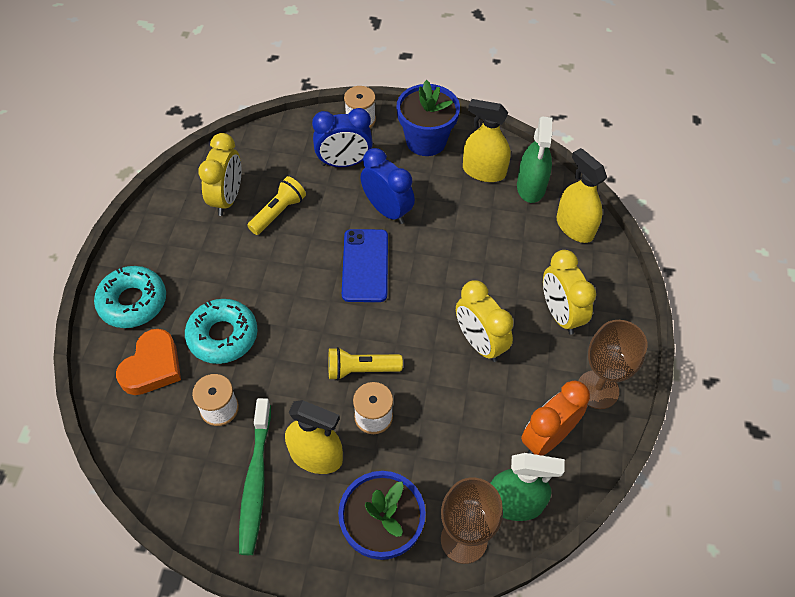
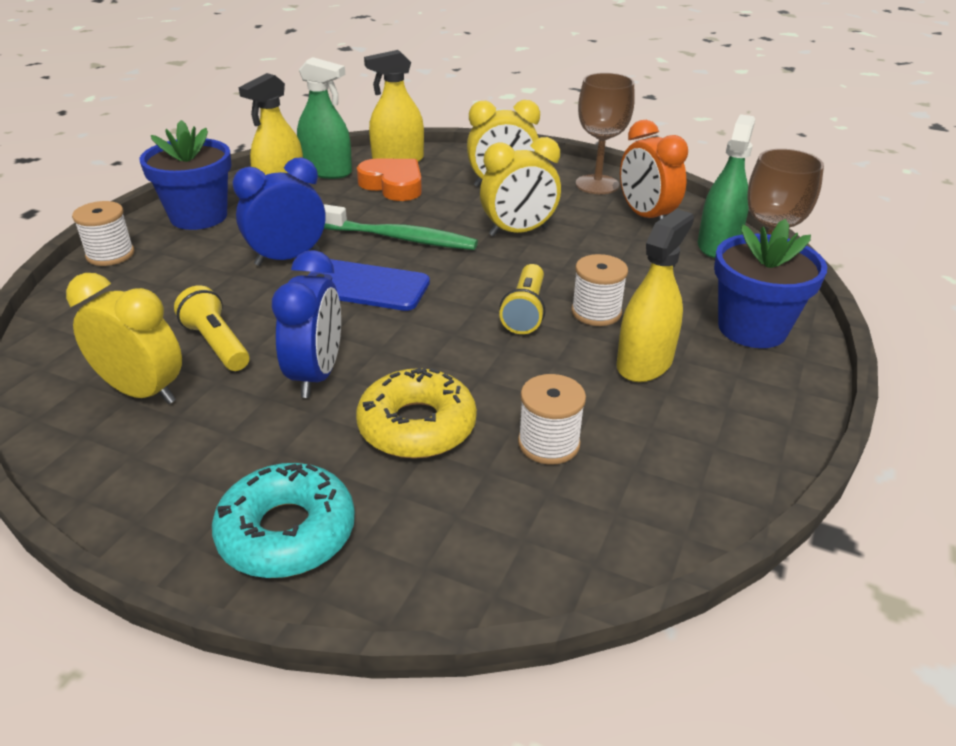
camera: 75 degrees left, 20 degrees down
(152, 367) = (442, 515): orange heart -> orange heart (393, 185)
(223, 336) = (417, 426): turquoise donut -> yellow donut
(256, 480) = (675, 420): green toothbrush -> green toothbrush (398, 238)
(344, 163) = (175, 277): blue clock -> blue clock (316, 375)

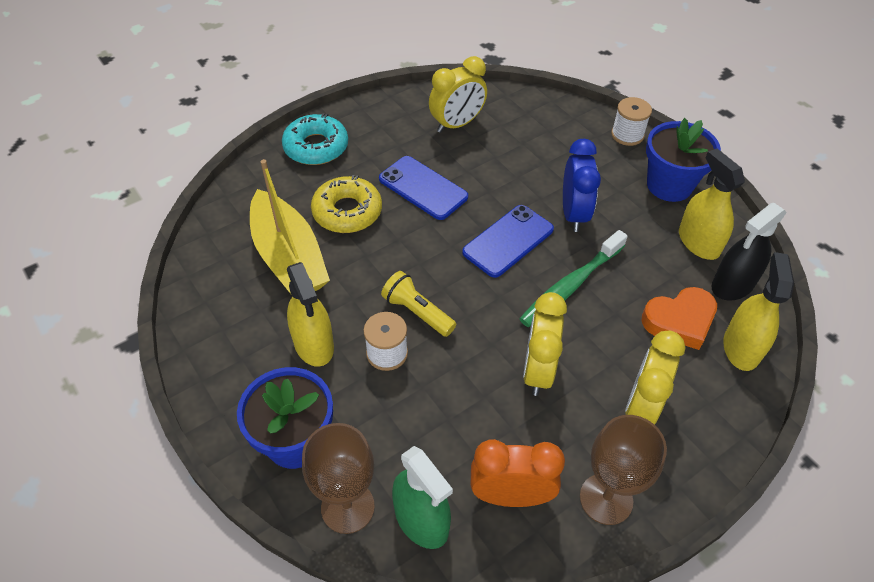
camera: 120 degrees right, 15 degrees up
(217, 344) = (483, 158): yellow flashlight -> none
(316, 375) = (423, 188): blue clock -> blue phone
(327, 171) = (733, 285): green spray bottle -> black spray bottle
(548, 443) = (289, 257): white spool -> yellow boat

